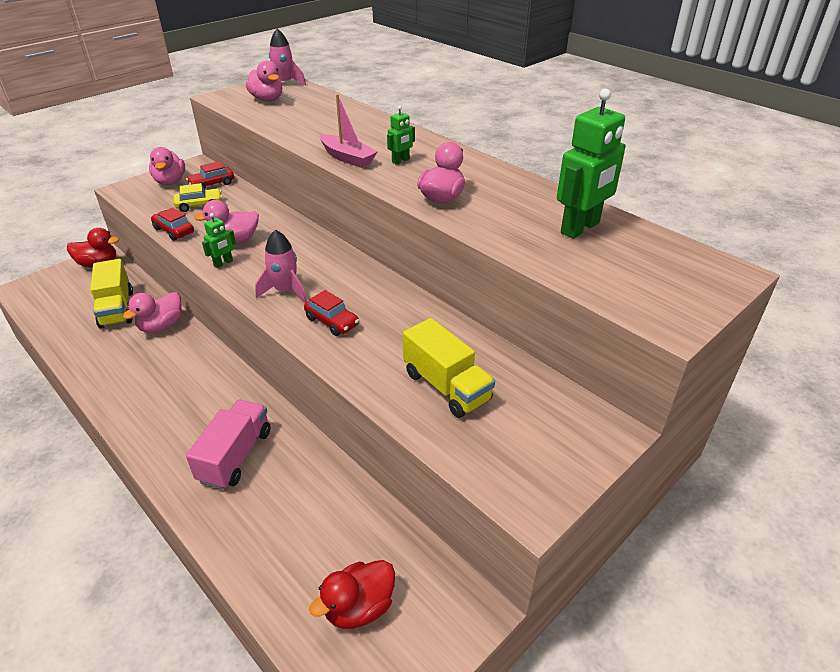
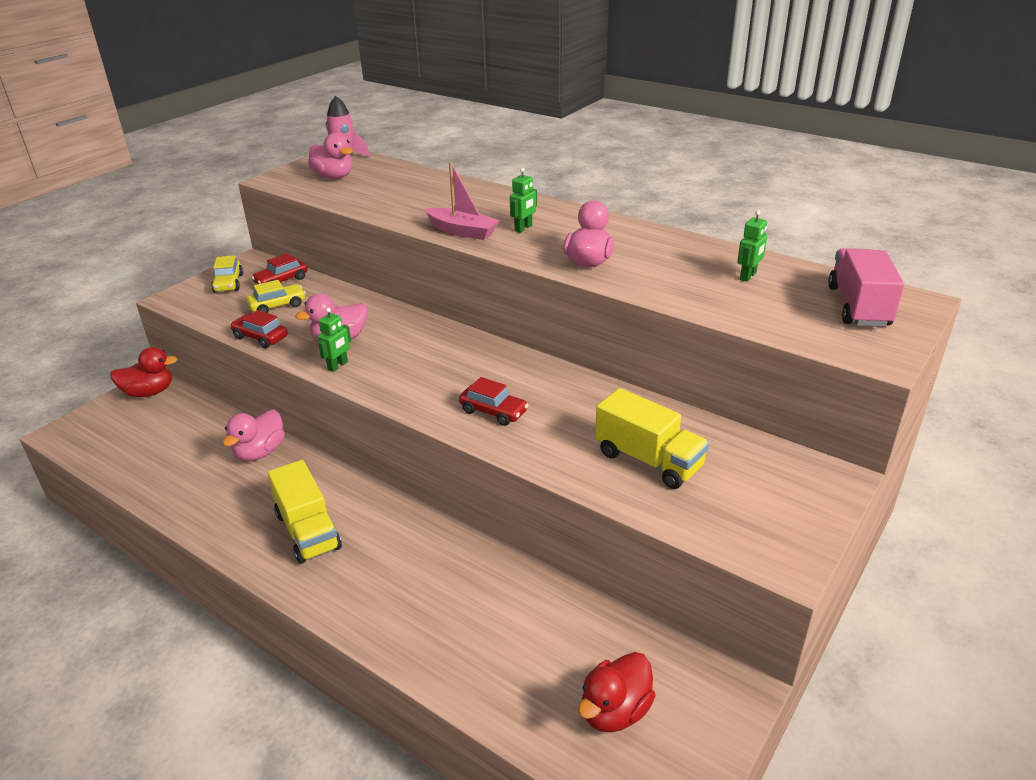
camera: 10 degrees left, 5 degrees down
(117, 309) = (196, 440): yellow truck -> yellow truck (308, 531)
(170, 181) = (228, 283): pink duck -> yellow car
(235, 456) = (410, 580): pink truck -> pink truck (858, 306)
(285, 291) = (425, 386): pink rocket -> none
(580, 228) = (748, 276): green robot -> green robot, size x0.48

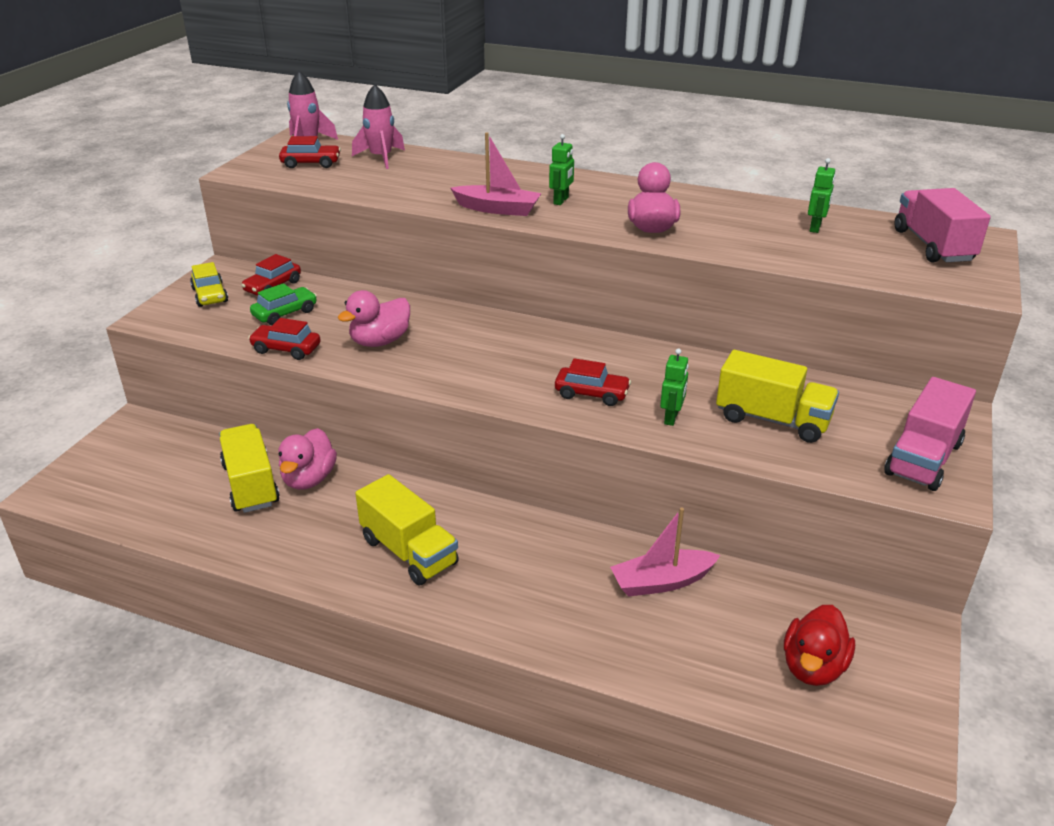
camera: 15 degrees left, 0 degrees up
(149, 392) = (136, 433): red duck -> none
(212, 450) = (251, 485): none -> yellow truck
(277, 306) = (285, 313): yellow car -> green car
(334, 177) = (311, 163): pink duck -> red car
(338, 366) = (395, 368): green robot -> green robot (671, 418)
(394, 176) = (381, 158): none -> pink rocket
(512, 598) = (662, 582): none -> pink boat
(779, 522) = (923, 458): none -> pink truck

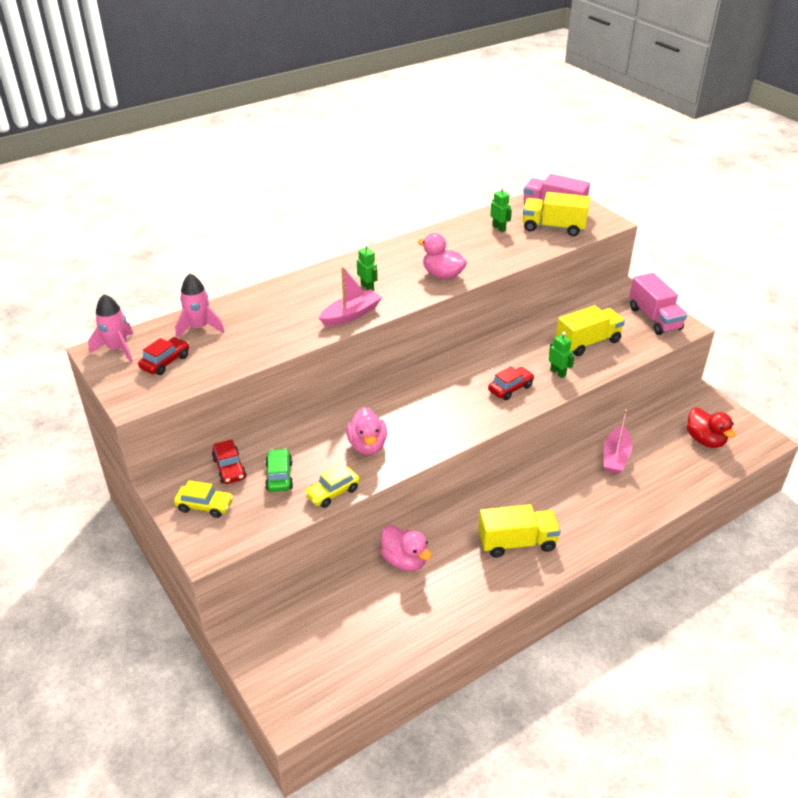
camera: 55 degrees left, 5 degrees up
(251, 485) = (385, 592): yellow truck -> yellow truck (553, 227)
(286, 349) = (332, 492): red car -> yellow car

